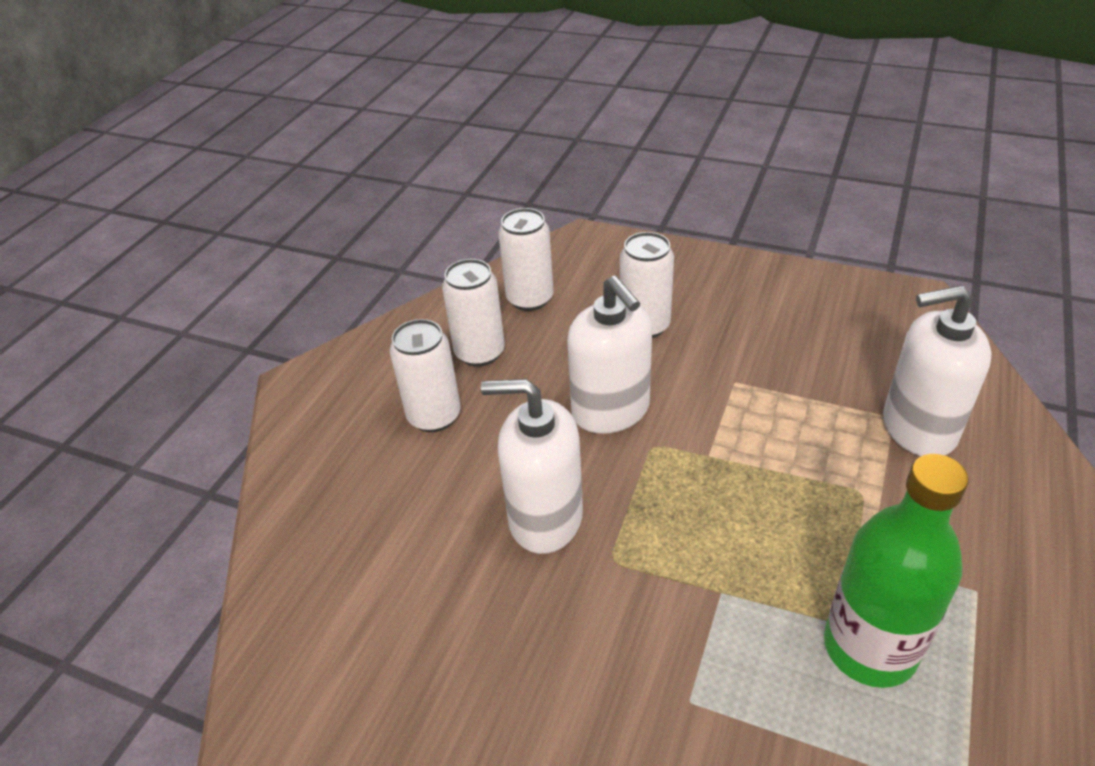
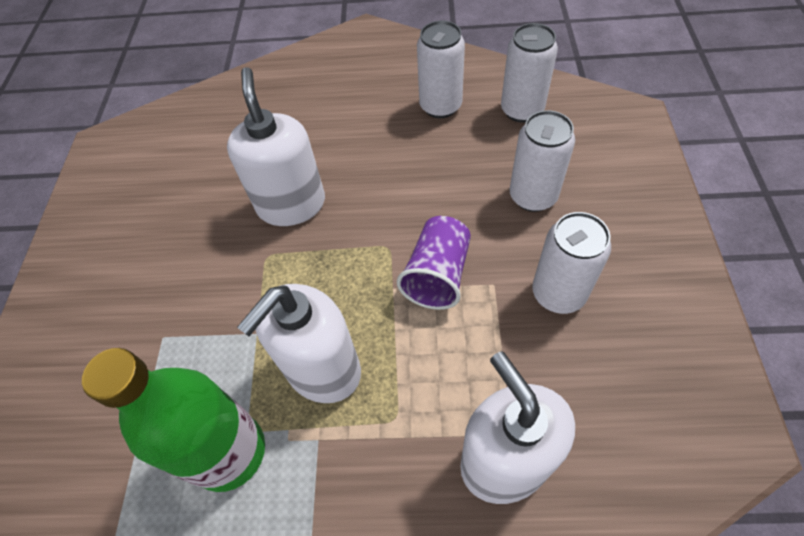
camera: 70 degrees right, 15 degrees up
(434, 416) = (363, 109): white can -> white can (558, 293)
(611, 410) = (415, 207): white soap dispenser -> white soap dispenser (322, 369)
(707, 417) = (437, 275): none -> purple cup

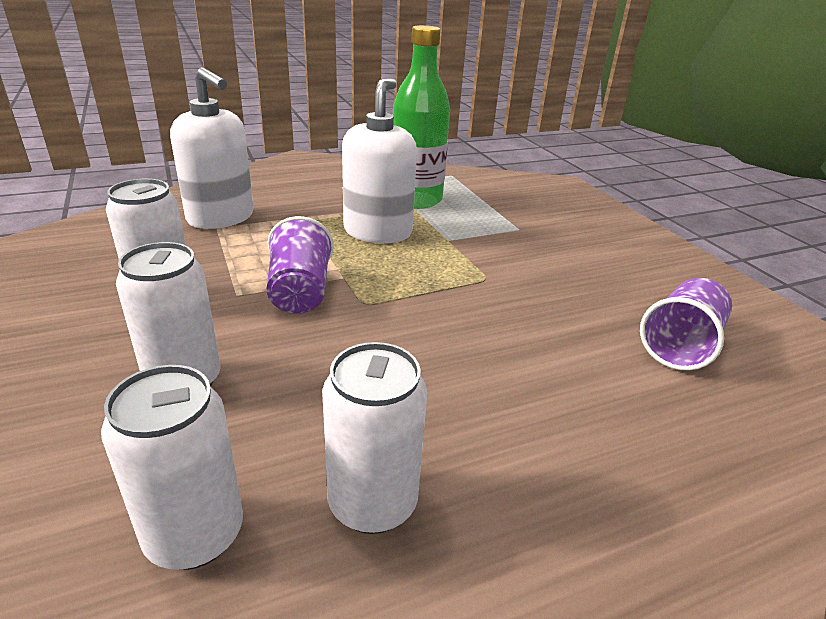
camera: 150 degrees right, 25 degrees down
(195, 154) = (680, 345): none -> purple cup
(291, 204) = (503, 318): white soap dispenser -> none

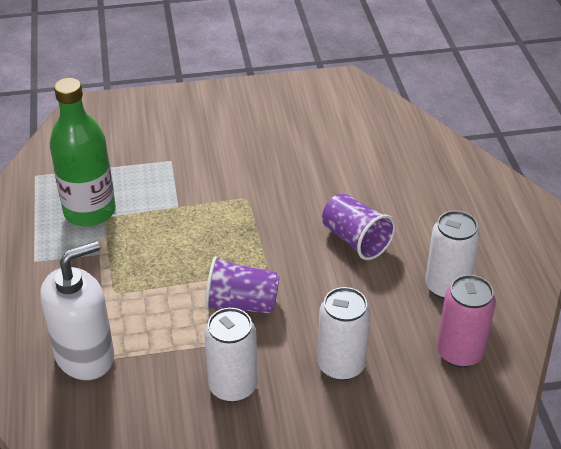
camera: 75 degrees left, 10 degrees up
(195, 534) = (459, 352): white can -> pink can
(378, 232) = (151, 247): white soap dispenser -> none
(680, 345) = (343, 135): purple cup -> purple cup (355, 240)

